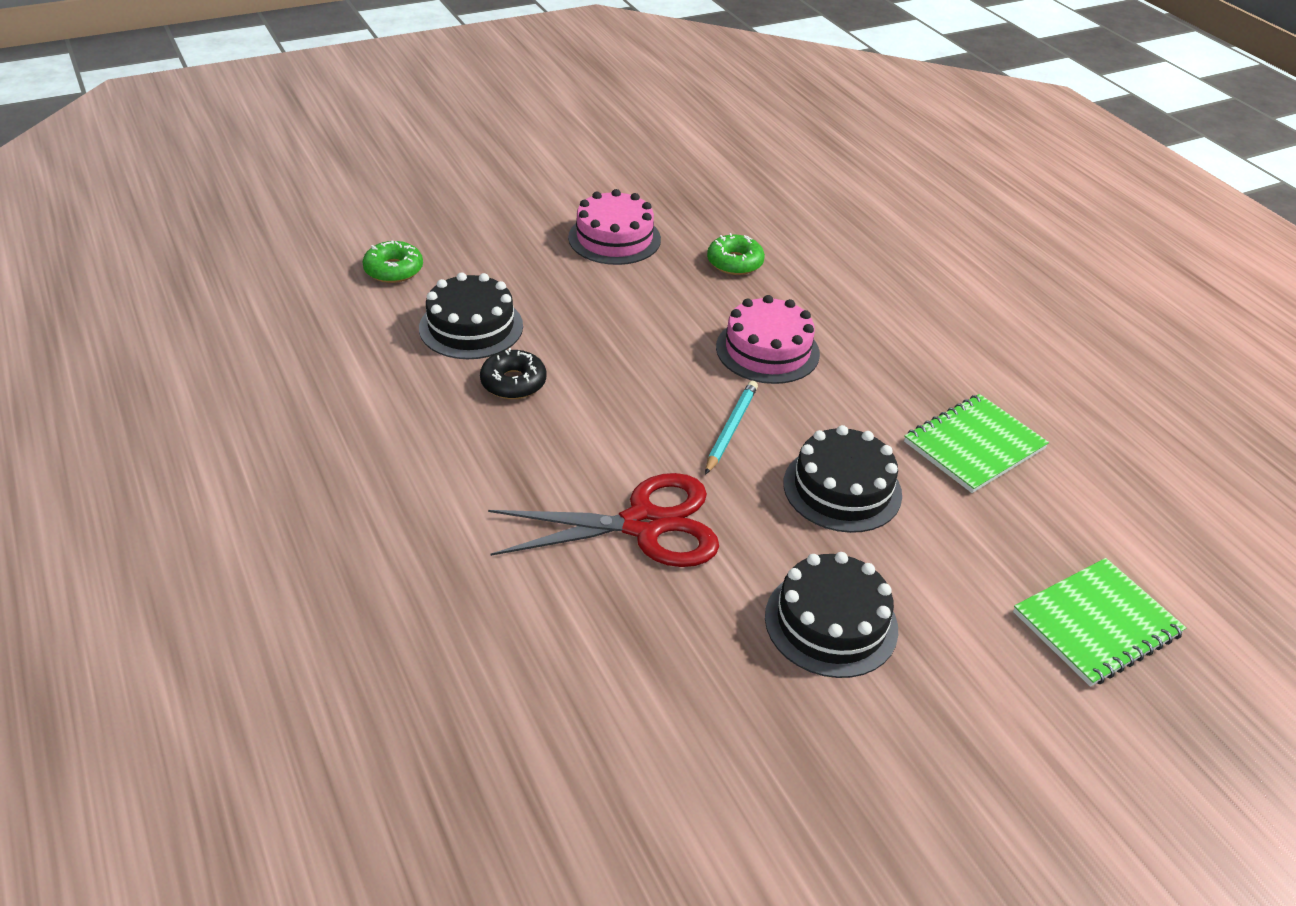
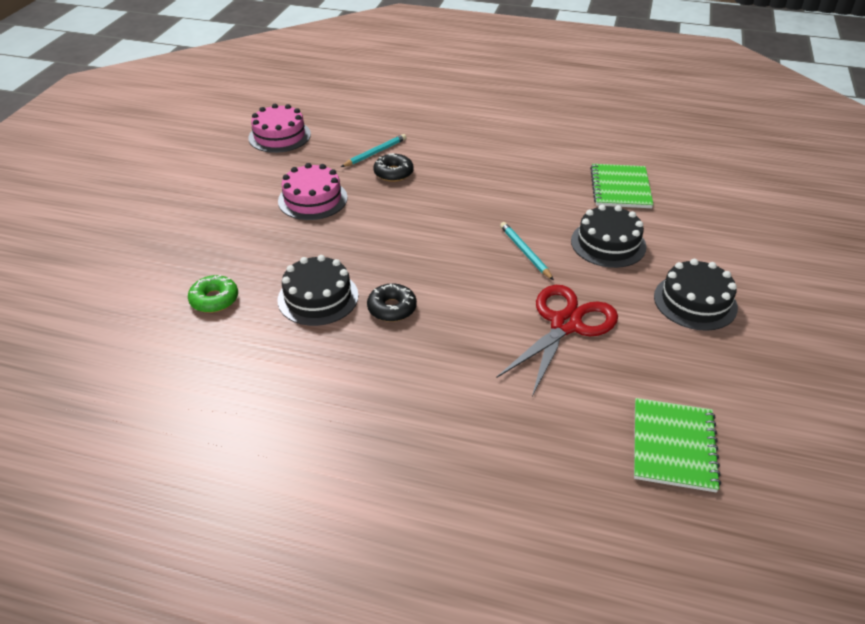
camera: 45 degrees left, 0 degrees up
(734, 262) = (393, 173): green donut -> black donut
(751, 232) = (375, 153): none -> turquoise pencil
(767, 350) = (479, 205): pink cake -> pink cake (279, 136)
(1096, 624) = (763, 226): green notebook -> green notebook (673, 446)

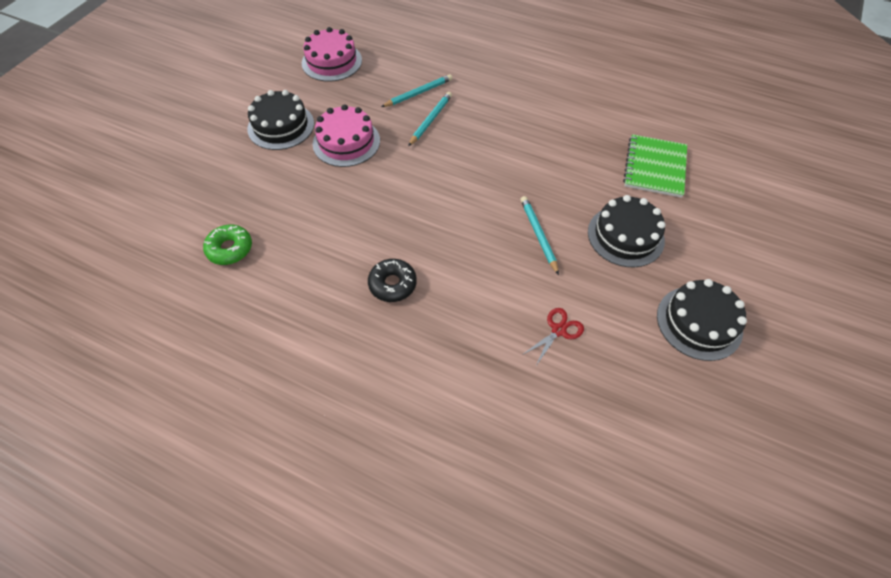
camera: 10 degrees right, 15 degrees up
(318, 297) = (325, 260): black cake -> black cake (281, 126)
(393, 173) = (430, 120): black donut -> turquoise pencil
(565, 324) = (558, 330): red scissors -> red scissors, size x0.46
(673, 446) = (634, 499): green notebook -> none

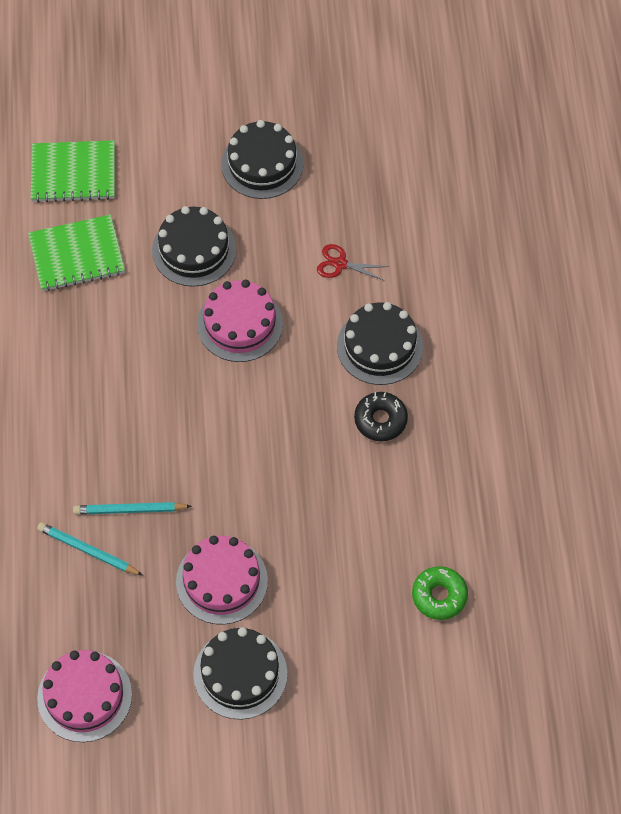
camera: 120 degrees left, 5 degrees up
(459, 318) = (380, 346): none -> black cake
(538, 235) = (240, 324): turquoise pencil -> pink cake
(737, 193) = (73, 173): none -> green notebook

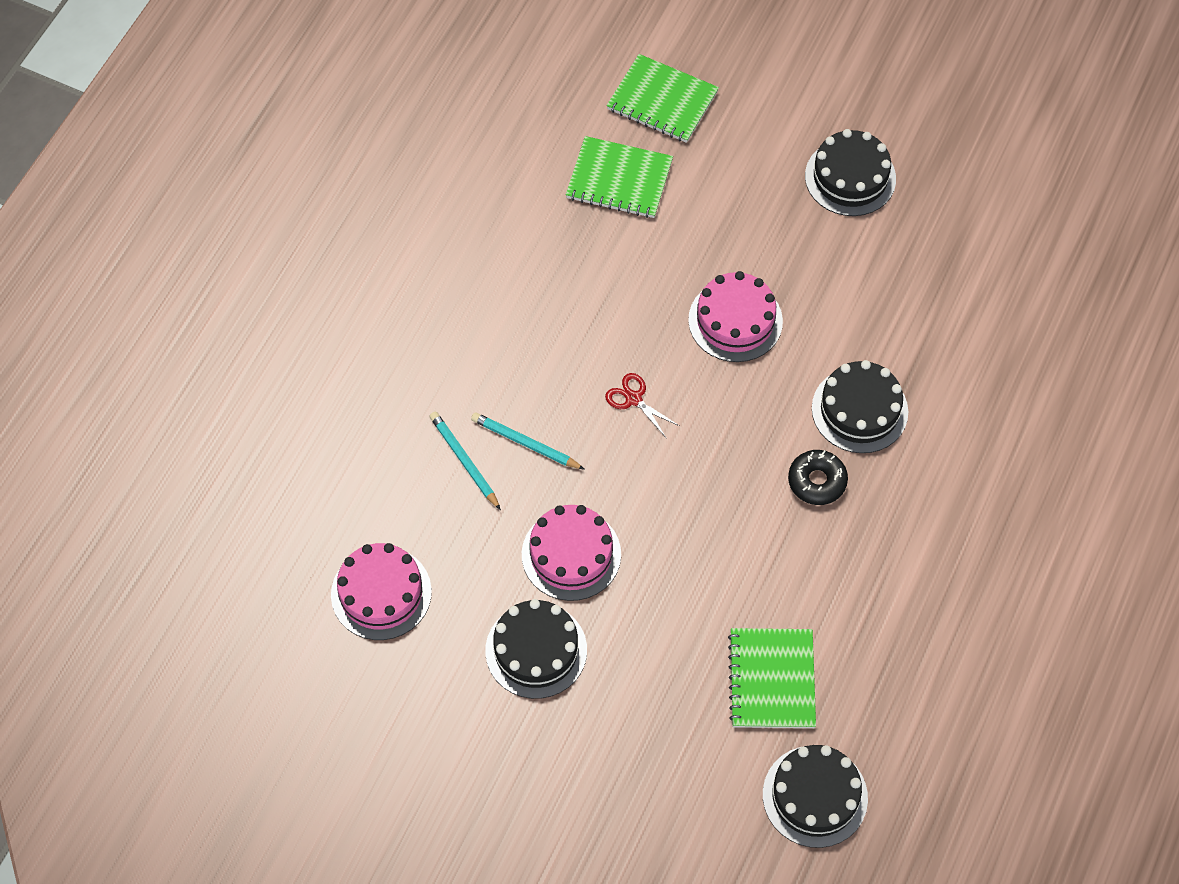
camera: 30 degrees right, 0 degrees up
(194, 250) = (733, 228): black cake -> black cake (815, 796)
(340, 264) = (869, 311): red scissors -> red scissors (634, 399)
(439, 596) = (771, 679): green donut -> green notebook

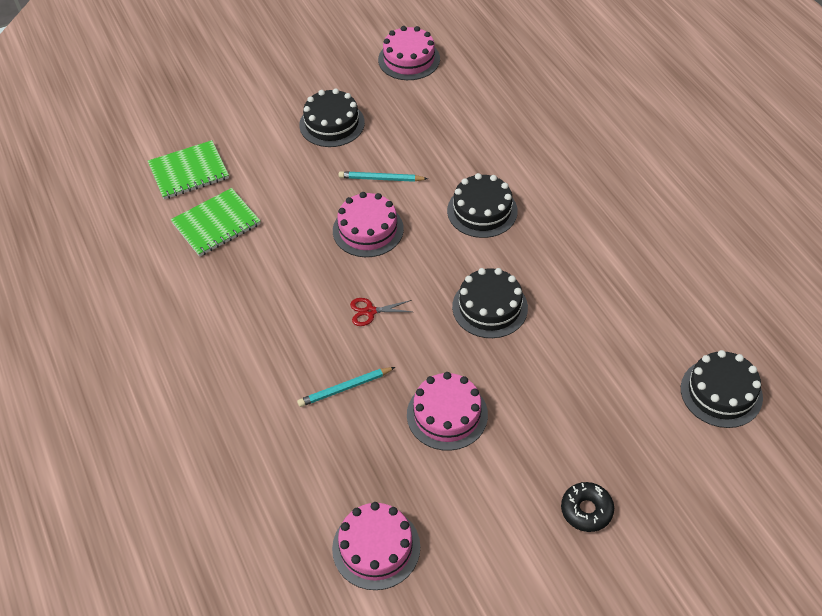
camera: 50 degrees left, 10 degrees down
(464, 461) = (324, 431): turquoise pencil -> turquoise pencil (381, 179)
(536, 650) = (499, 480): black cake -> black cake (490, 307)
(771, 679) = (624, 364): green notebook -> none
(817, 481) = (510, 259): black donut -> black donut (586, 510)
(1021, 179) = (409, 59): none -> pink cake

